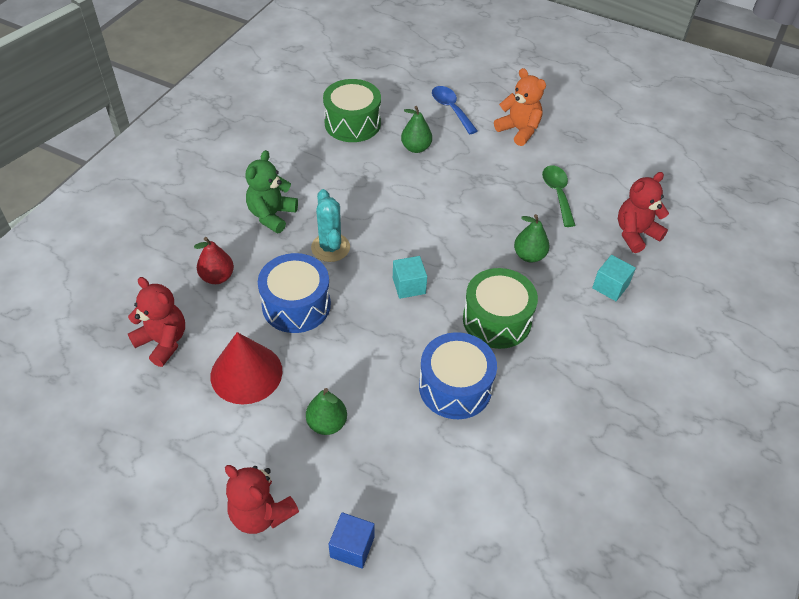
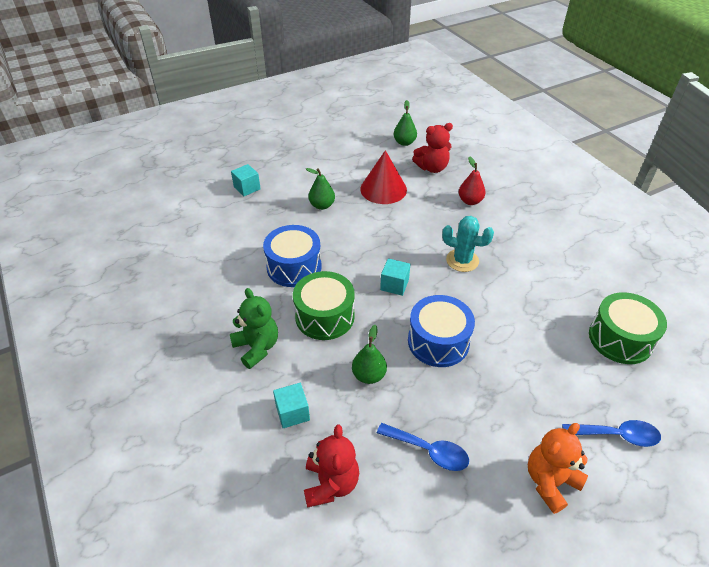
camera: 125 degrees right, 5 degrees down
(261, 513) = (294, 168): red teddy bear -> none
(271, 215) = (517, 244): green teddy bear -> green teddy bear (257, 347)
(296, 305) = (419, 225): blue drum -> blue drum (438, 341)
(352, 547) = (247, 188): blue cube -> turquoise cube
(416, 148) = (560, 369): green pear -> green pear (404, 142)
(519, 130) = (550, 482): orange teddy bear -> orange teddy bear turned 150 degrees clockwise
(557, 193) = (429, 451): green spoon -> blue spoon

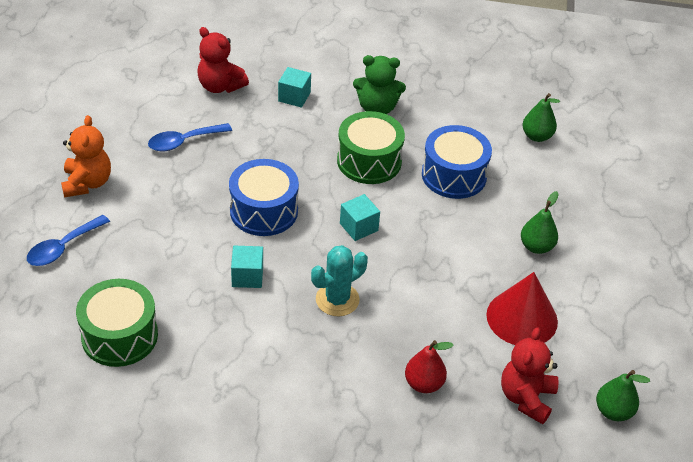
camera: 125 degrees right, 0 degrees up
(247, 188) = (624, 205): turquoise cube -> turquoise cube (247, 276)
(369, 375) = (280, 151): green pear -> green pear (537, 136)

